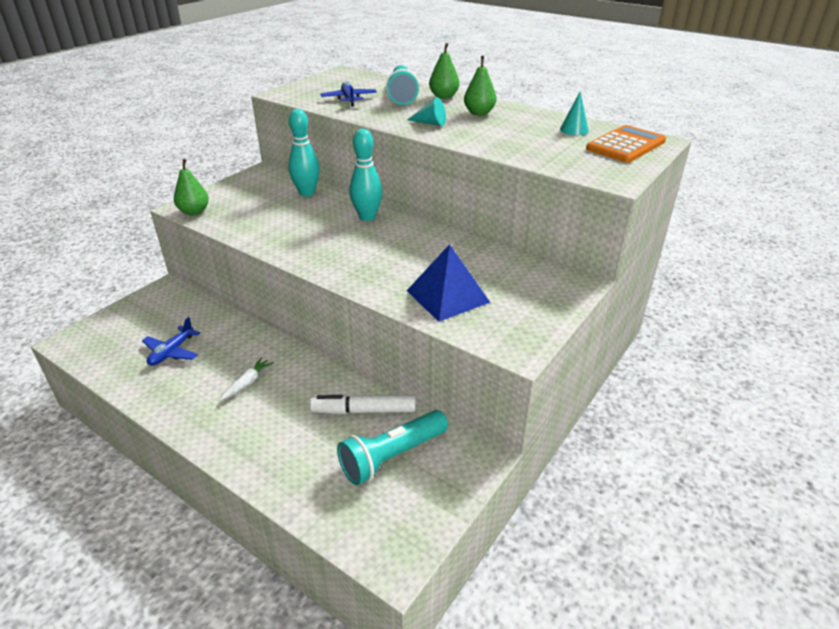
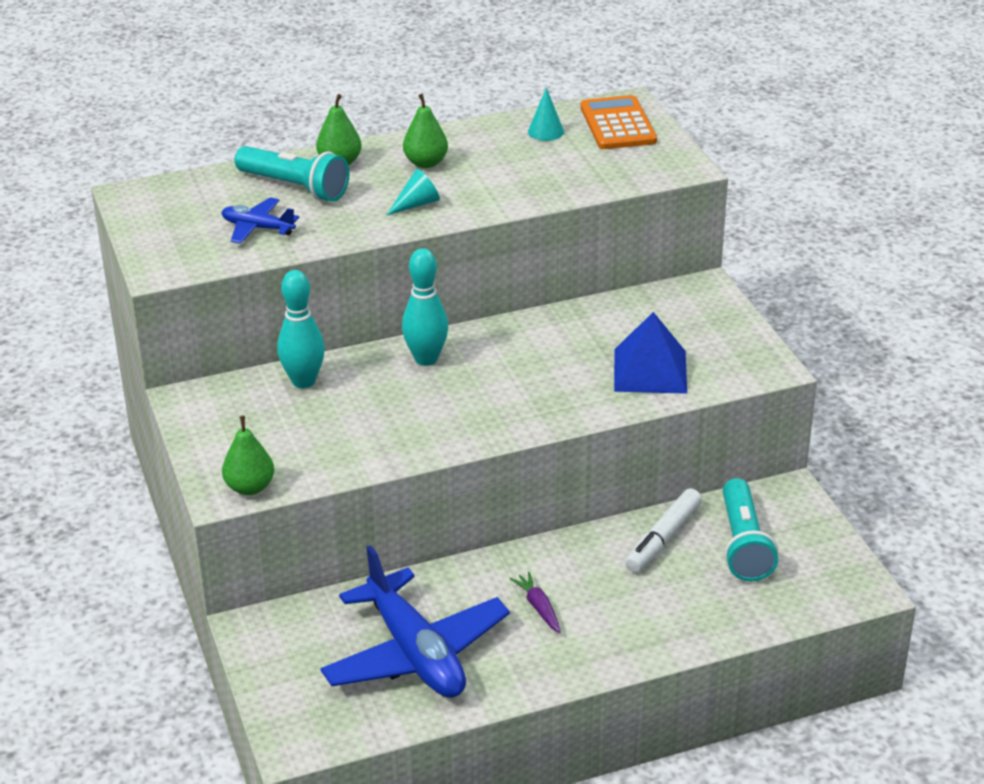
camera: 55 degrees left, 0 degrees up
(172, 352) = (415, 653): blue plane -> blue plane, size x2.09
(247, 383) = (538, 607): white carrot -> purple carrot

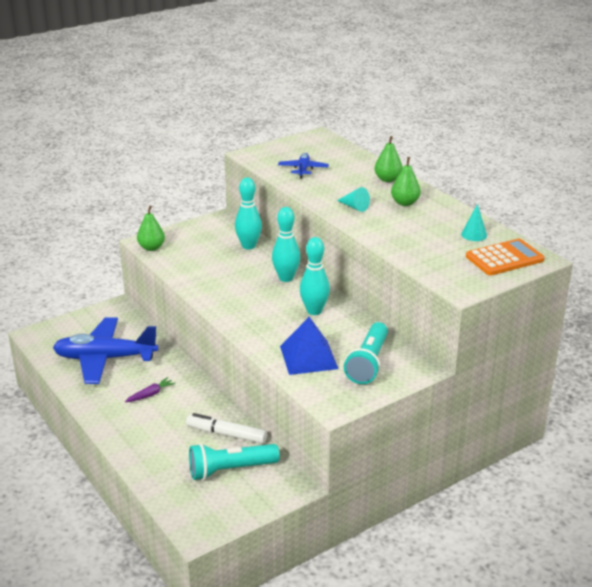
camera: 75 degrees right, 5 degrees down
(294, 187) = (352, 172): turquoise flashlight -> turquoise flashlight (368, 363)
(415, 653) = (105, 359): blue plane -> blue plane turned 45 degrees clockwise
(532, 347) = (314, 311): none -> turquoise bowling pin

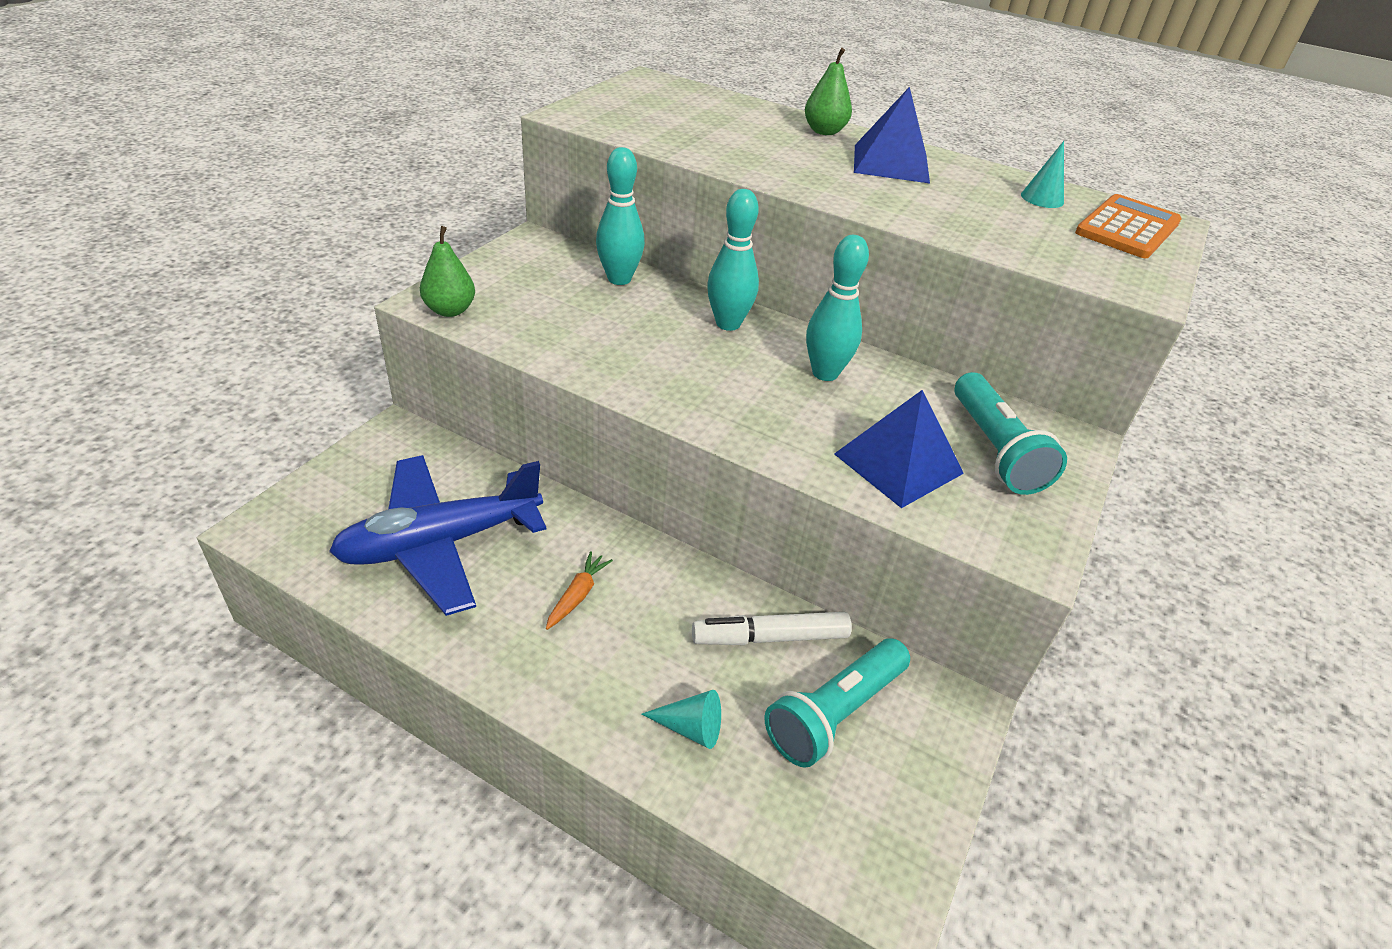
camera: 30 degrees left, 10 degrees up
(150, 394) = (577, 595): purple carrot -> orange carrot
(303, 169) = (682, 130): blue plane -> none
(354, 207) = (827, 178): turquoise cone -> turquoise cone (690, 728)
(405, 203) = (891, 163): green pear -> blue pyramid

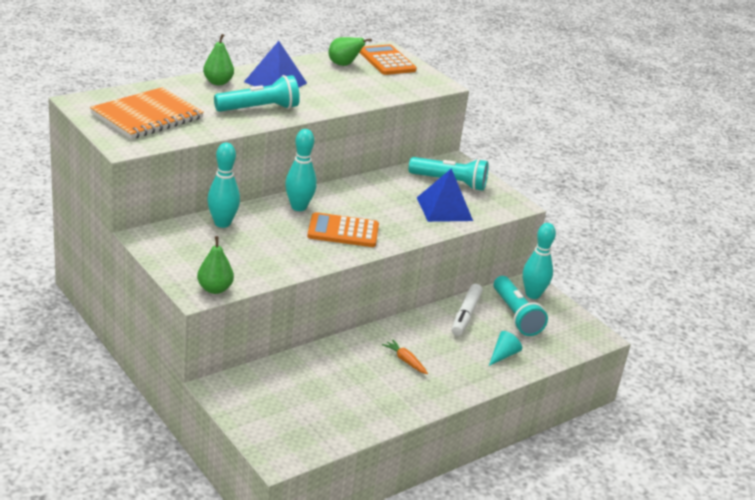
camera: 65 degrees left, 10 degrees down
(440, 543) = (337, 395): blue plane -> none
(665, 112) = (147, 116): none -> orange notebook
(704, 376) = (343, 231): none -> orange calculator
(792, 166) = (259, 109): none -> turquoise flashlight
(825, 373) = (364, 198): turquoise bowling pin -> turquoise bowling pin (532, 295)
(1042, 198) = (344, 65): turquoise cone -> green pear

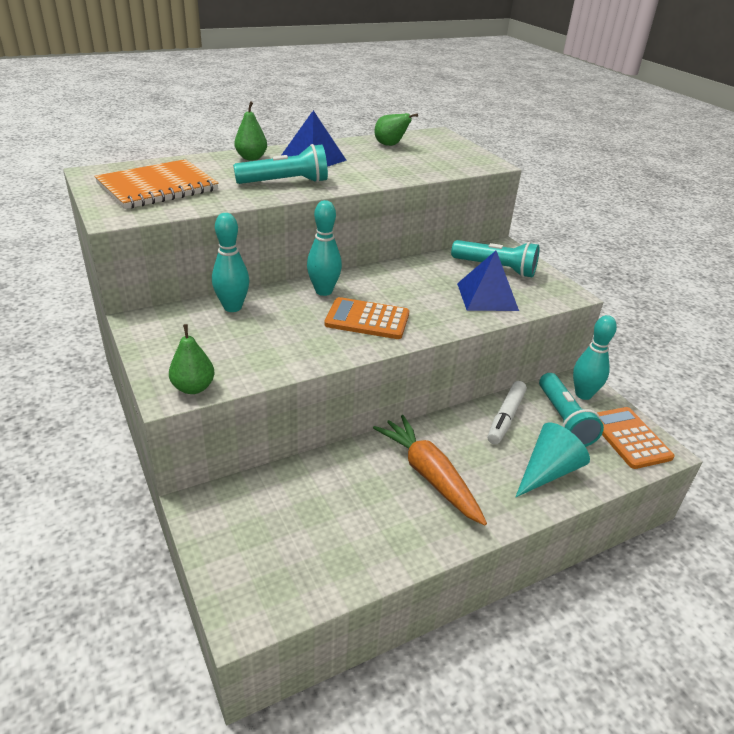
camera: 10 degrees right, 5 degrees up
(387, 61) = (436, 143): orange calculator -> orange calculator (629, 438)
(405, 361) = (429, 475): orange carrot -> orange carrot, size x2.22
(503, 355) = (547, 472): turquoise cone -> turquoise cone, size x1.74

